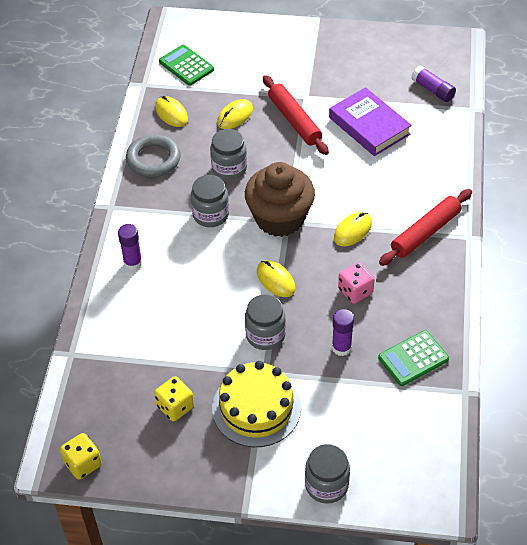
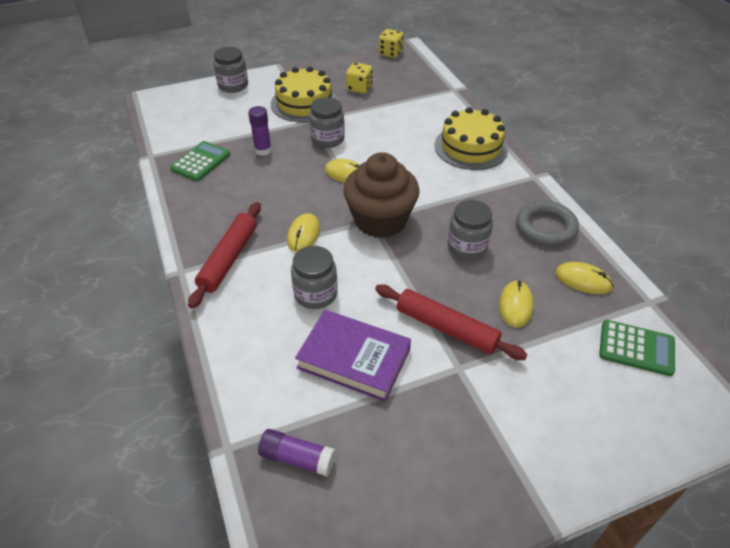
camera: 150 degrees right, 5 degrees down
(133, 263) = (471, 147): purple glue stick -> yellow cake
(211, 215) = (444, 201): grey jar -> grey jar (315, 294)
(355, 291) = (273, 189): pink dice -> none

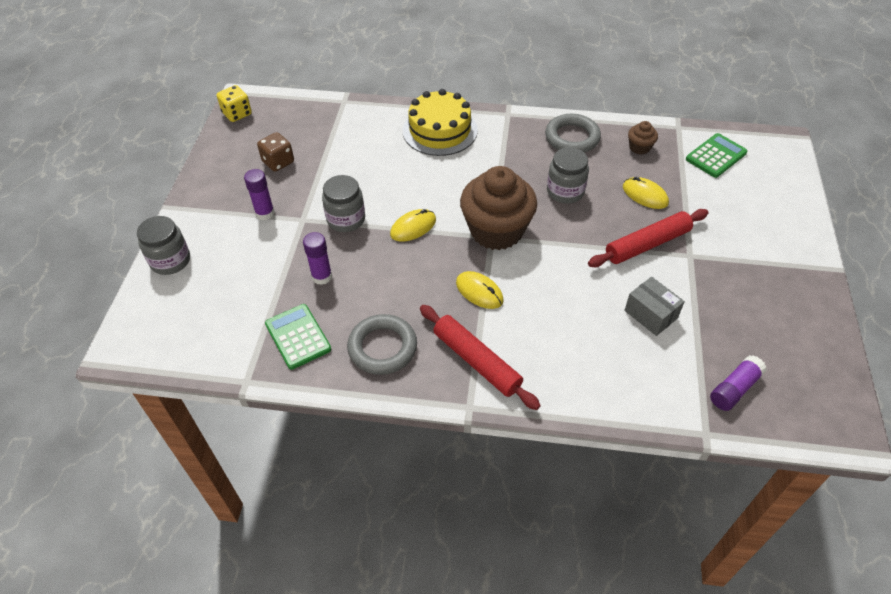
camera: 60 degrees left, 5 degrees up
(214, 204) = (382, 347): none -> grey ring
(304, 103) = (265, 213): yellow cake -> purple glue stick
(315, 294) = (563, 312): grey jar -> none
(354, 358) = (650, 314): purple book -> grey box
(359, 88) = (278, 162): yellow dice -> brown dice
(583, 280) = (639, 147): yellow mouse -> brown cupcake

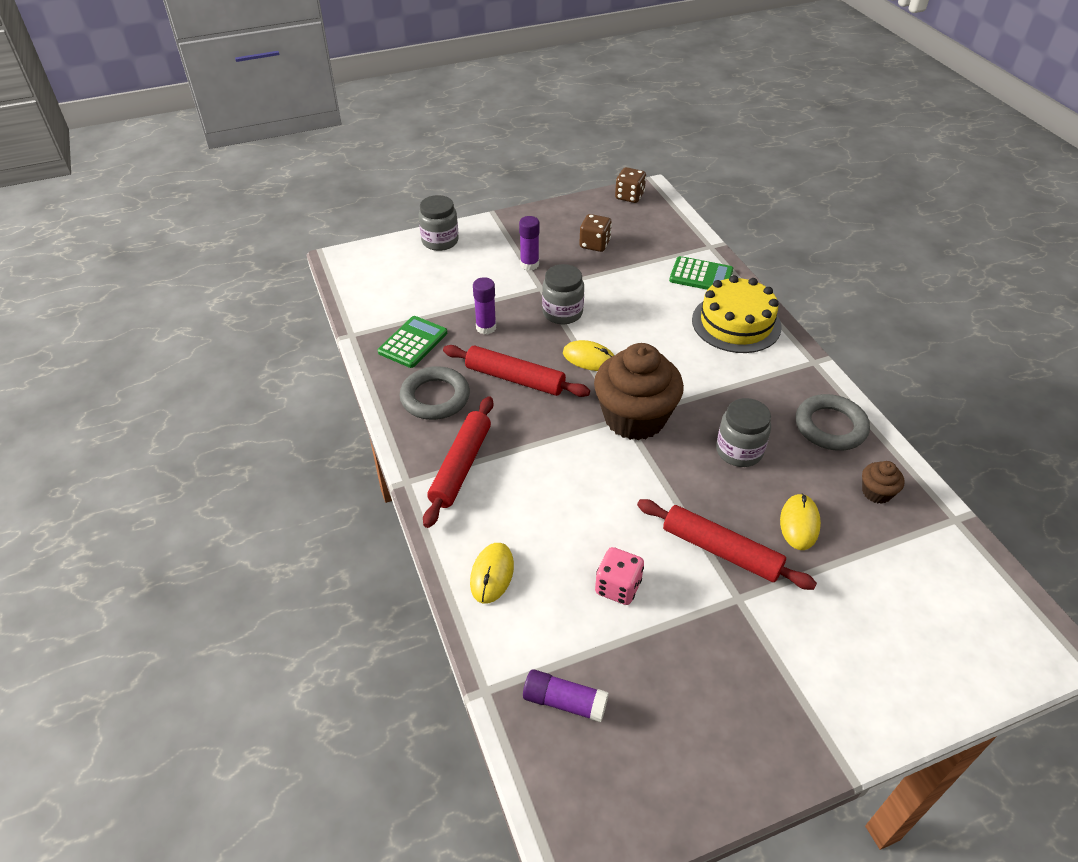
camera: 60 degrees right, 5 degrees down
(237, 114) = (629, 196): yellow dice -> brown dice
(400, 284) = (514, 379): none -> red rolling pin
(479, 291) = (545, 436): yellow mouse -> yellow mouse (492, 574)
(650, 314) = (618, 587): grey box -> pink dice
(716, 156) = (940, 575): green calculator -> green calculator (701, 275)

